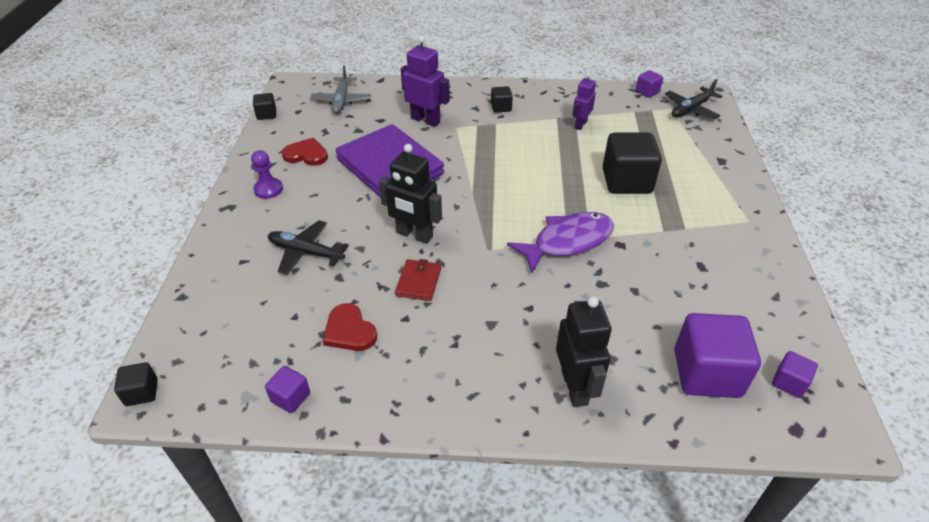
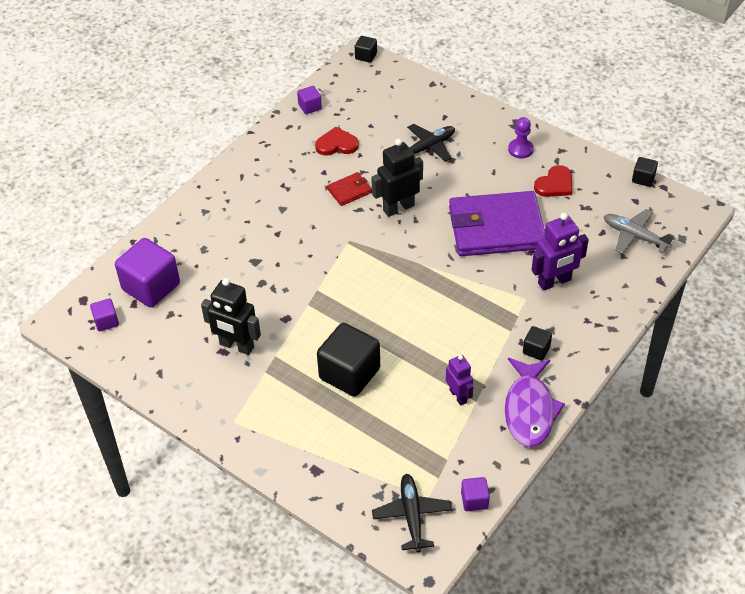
camera: 125 degrees right, 5 degrees up
(418, 282) = (349, 191): red wallet -> red wallet turned 75 degrees counterclockwise
(567, 242) = (316, 289): purple fish -> purple fish (529, 410)
(575, 387) = (203, 221): black robot -> black robot (236, 346)

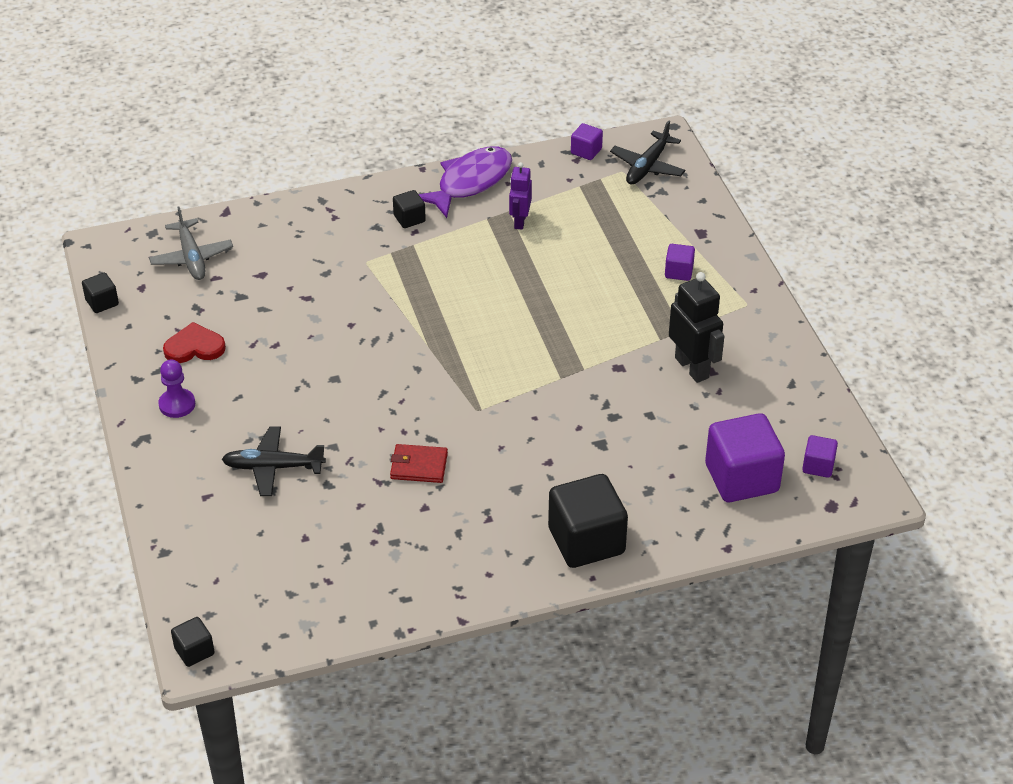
camera: 145 degrees left, 5 degrees down
(310, 107) = (351, 612): purple cube -> purple cube (678, 272)
(336, 144) = (372, 535): red heart -> none
(349, 373) = (601, 287): black cube -> black cube (586, 541)
(398, 208) = (386, 415): black robot -> none
(496, 228) = (311, 337): purple wallet -> none
(554, 282) = (321, 260): purple robot -> none

